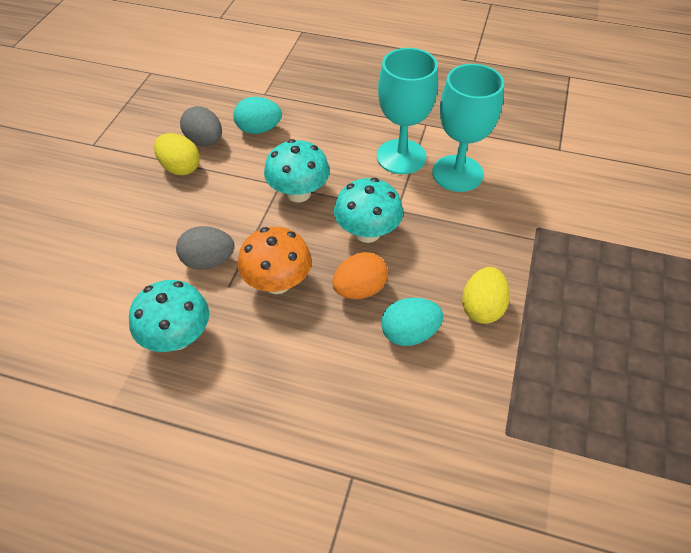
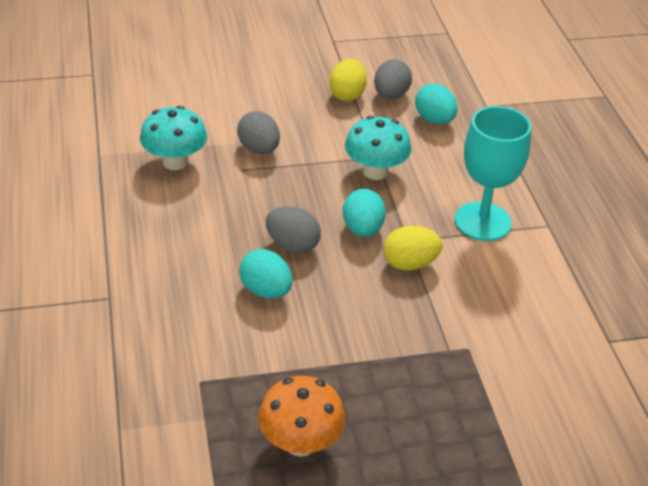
camera: 60 degrees right, 10 degrees down
(277, 283) = (265, 194): orange mushroom -> orange mushroom (300, 442)
(360, 289) = (292, 245): orange egg -> grey egg
(367, 232) = (362, 229): turquoise mushroom -> turquoise egg
(457, 173) = (495, 268): turquoise goblet -> none
(482, 308) = (328, 331): yellow egg -> yellow egg (410, 264)

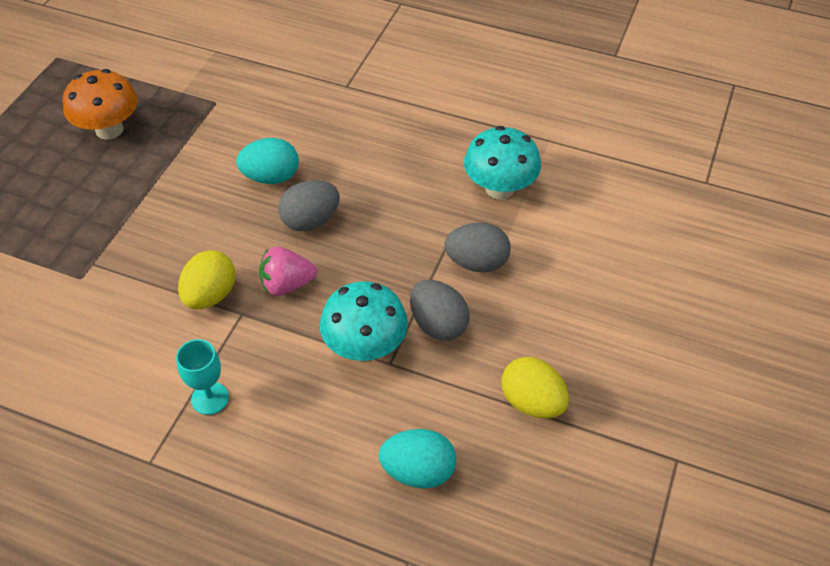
camera: 125 degrees right, 10 degrees up
(362, 229) = (287, 284): turquoise egg -> pink strawberry
(391, 95) = (502, 453): grey egg -> grey egg (438, 324)
(482, 221) = (210, 398): turquoise goblet -> turquoise goblet, size x0.51

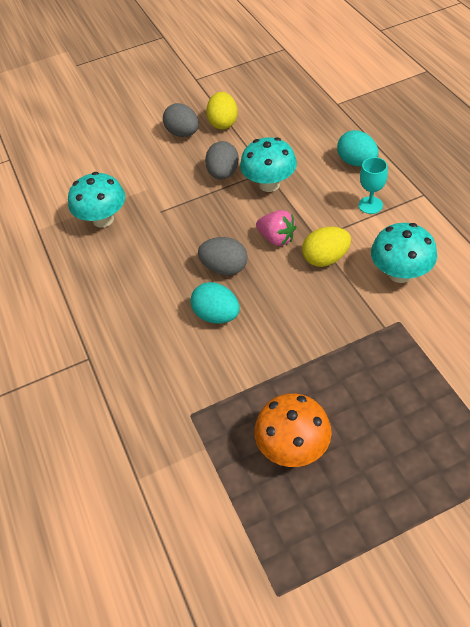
camera: 130 degrees left, 0 degrees up
(112, 330) = (400, 273): none -> turquoise mushroom
(418, 471) = (300, 126): turquoise egg -> turquoise egg (356, 162)
(477, 262) = (168, 189): grey egg -> grey egg (183, 133)

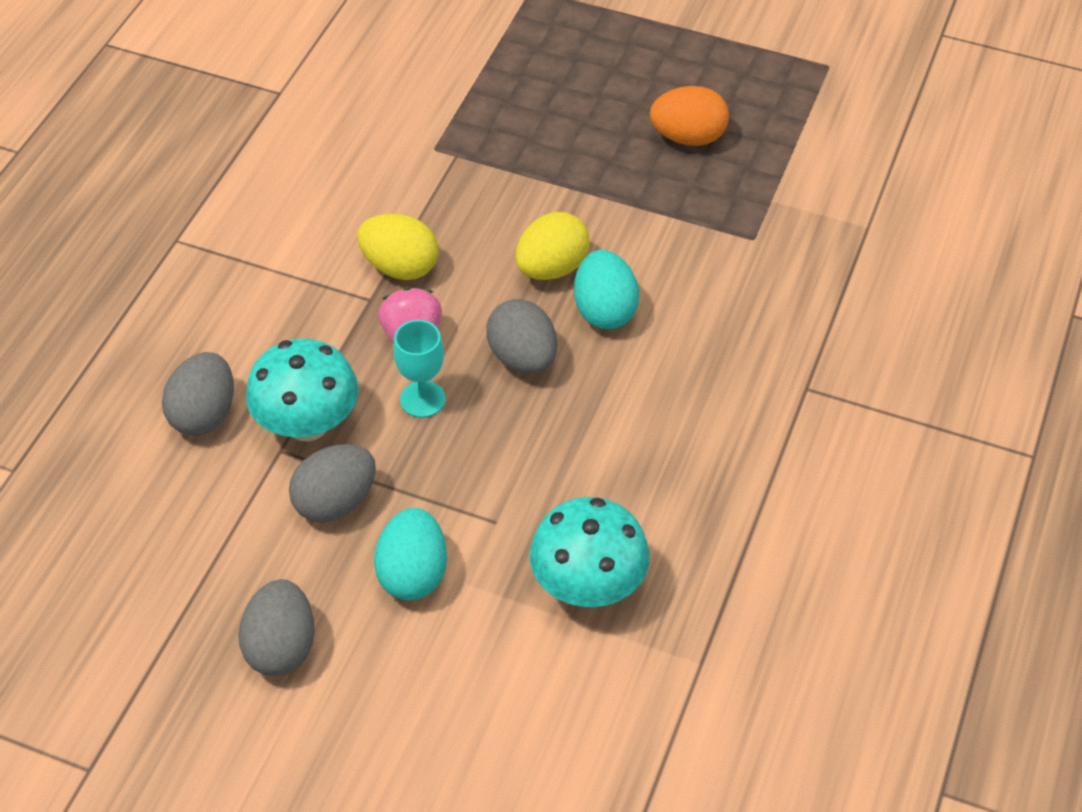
camera: 140 degrees left, 0 degrees up
(223, 123) = (201, 604): yellow egg -> yellow egg (552, 268)
(293, 447) = (688, 137): orange mushroom -> orange egg
(308, 159) = (204, 414): none -> grey egg
(356, 162) = (162, 350): turquoise egg -> turquoise egg (413, 573)
(370, 205) = (250, 281): turquoise goblet -> turquoise goblet (422, 399)
(400, 273) = (355, 185): turquoise mushroom -> none

